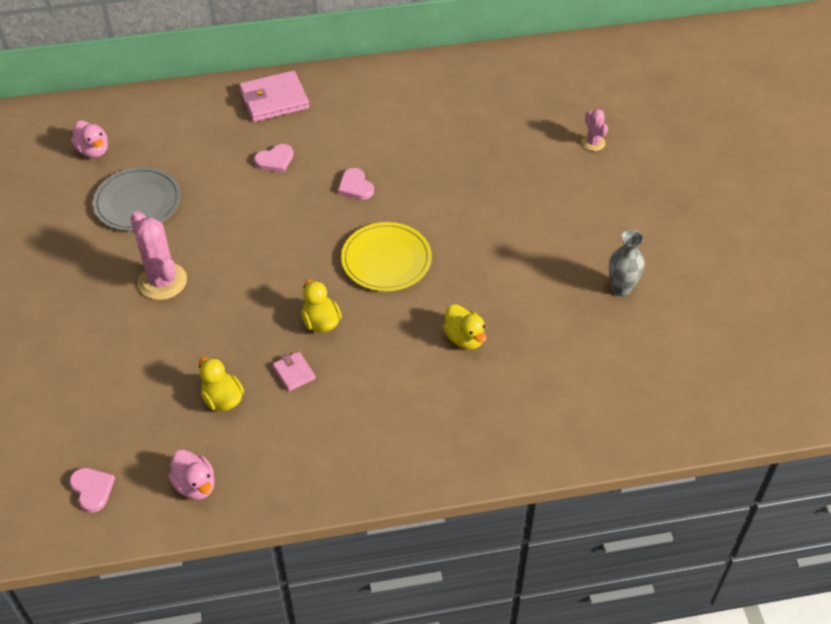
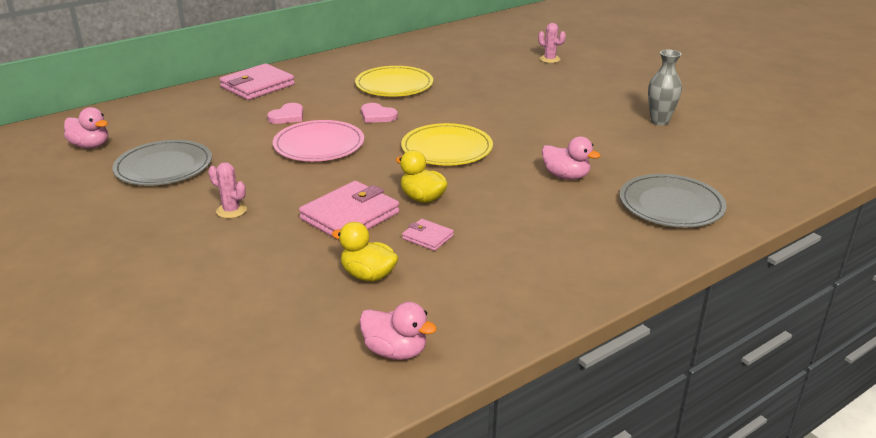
camera: 25 degrees left, 20 degrees down
(92, 489) = (268, 395): pink heart -> none
(162, 281) = (231, 211): pink cactus -> pink cactus, size x0.54
(249, 323) = (350, 216): none -> pink wallet
(278, 214) = (319, 145): none -> pink plate
(402, 139) = (394, 85): none -> yellow plate
(464, 338) = (566, 176): yellow duck -> pink duck
(528, 411) = (671, 205): none -> grey plate

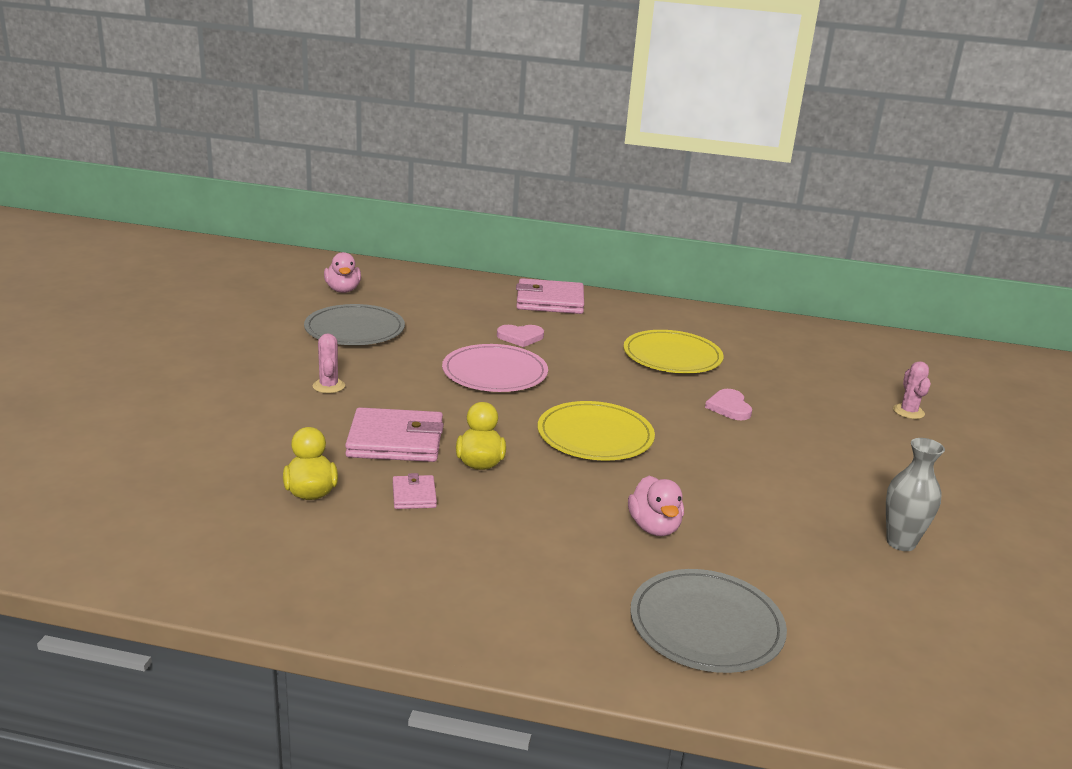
camera: 45 degrees right, 5 degrees down
(377, 115) = (596, 375): pink heart -> pink heart (729, 407)
(395, 351) = (208, 557): pink duck -> none

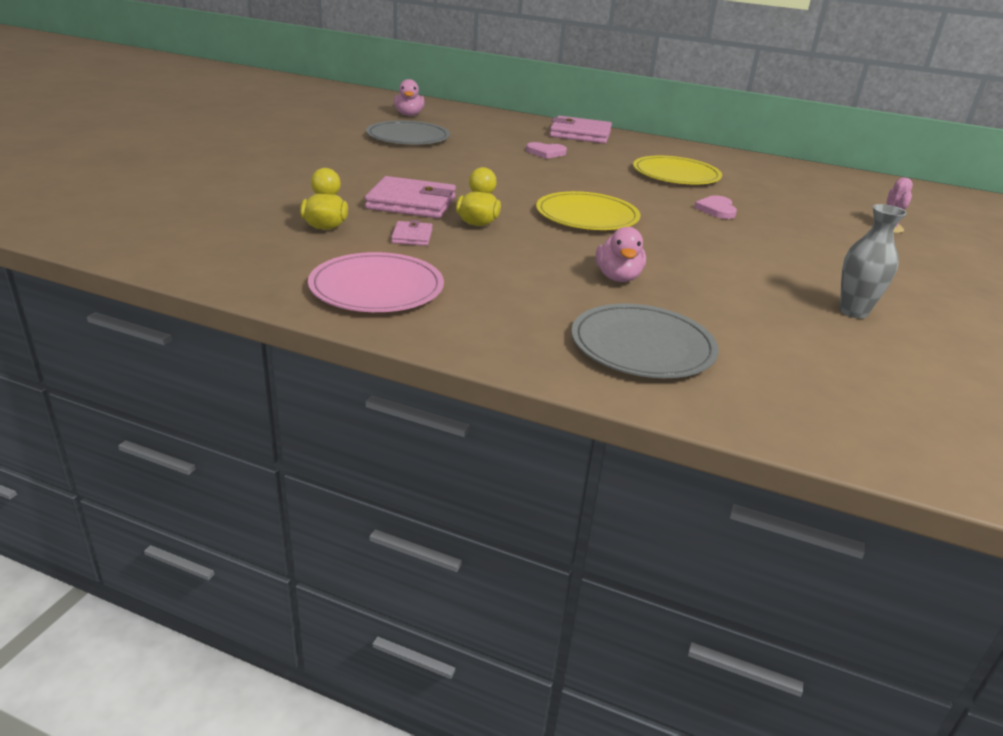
camera: 10 degrees right, 5 degrees up
(328, 386) = (371, 167): pink cactus -> none
(495, 373) = (514, 171): pink plate -> pink plate (376, 288)

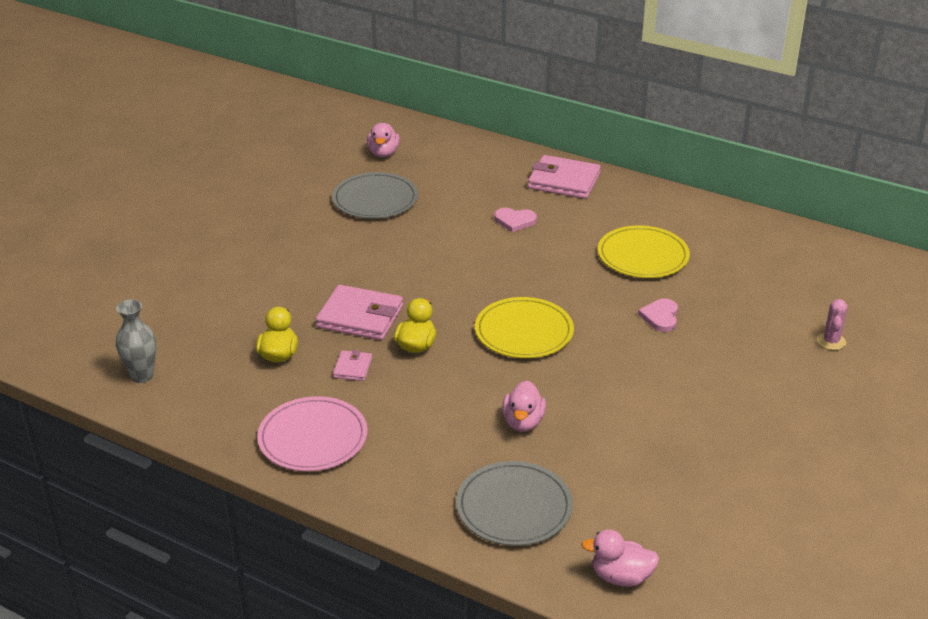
camera: 10 degrees right, 5 degrees up
(809, 409) = (621, 577): none -> pink duck
(853, 312) = (721, 466): grey vase -> grey vase (142, 376)

